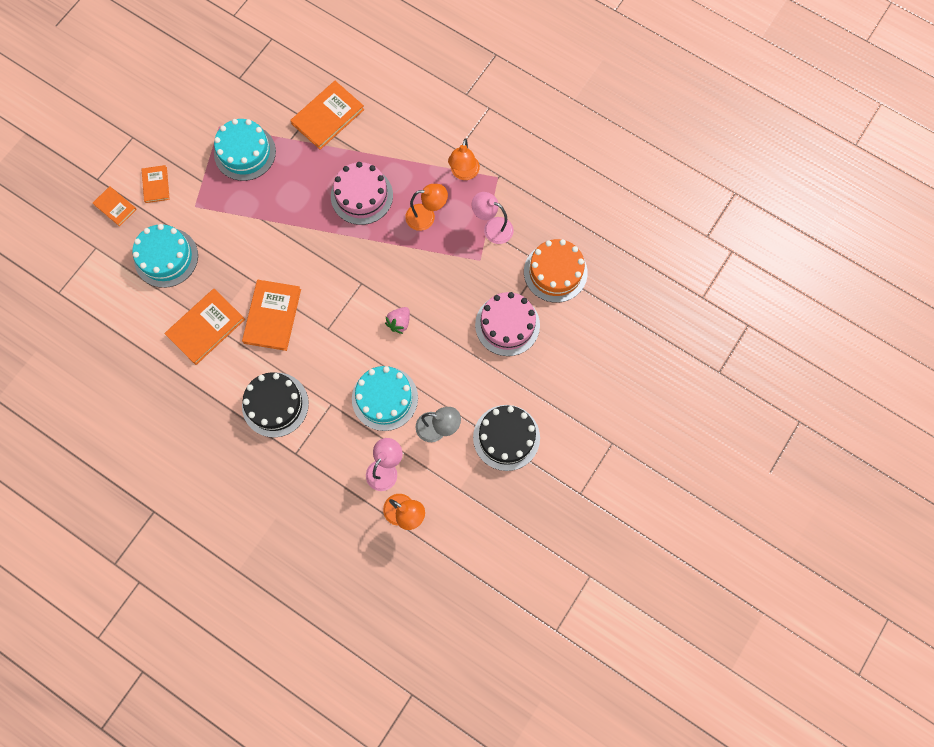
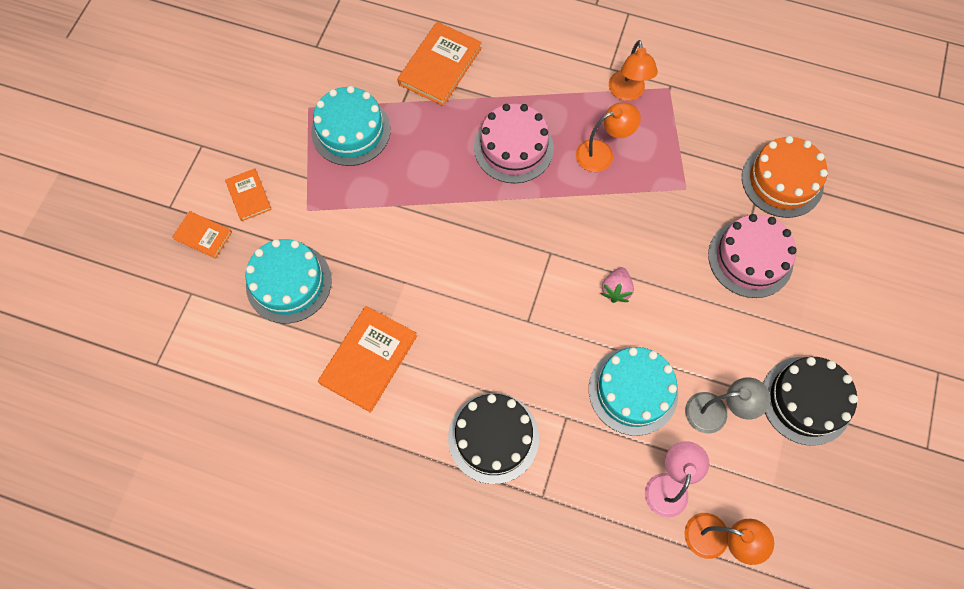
camera: 15 degrees left, 5 degrees down
(272, 316) = (451, 322): orange book -> none
(492, 228) = (686, 147): pink lamp -> none

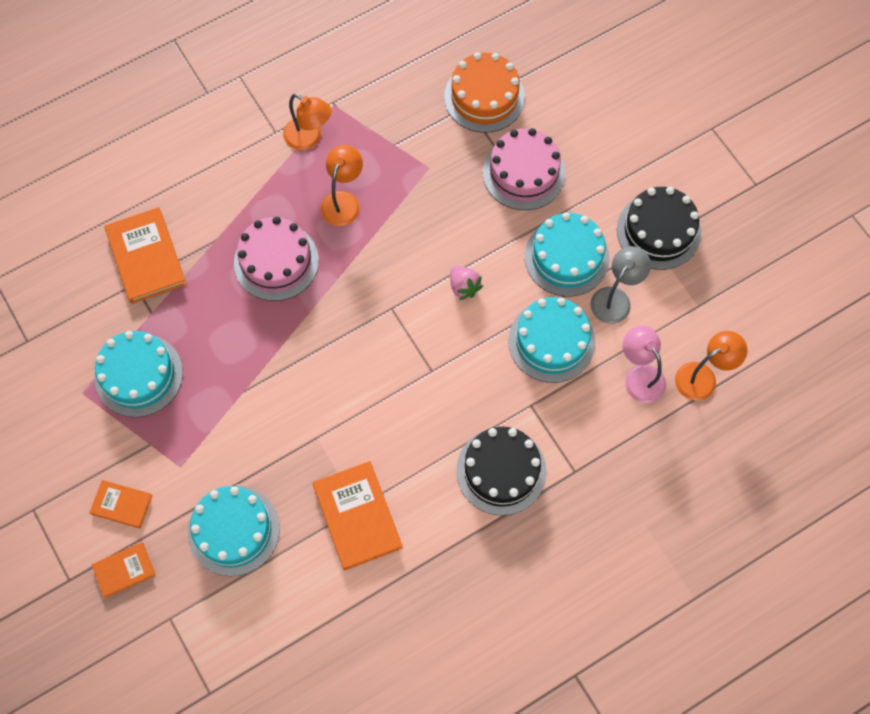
camera: 50 degrees left, 0 degrees up
(713, 346) = (566, 257): none -> turquoise cake

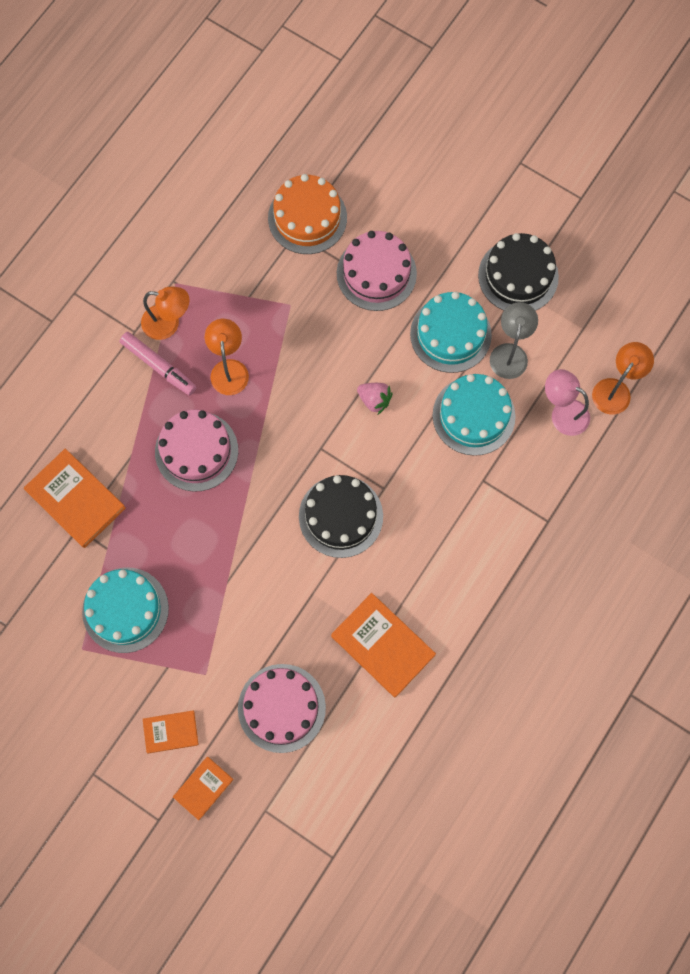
camera: 25 degrees left, 5 degrees up
(233, 530) = (281, 708): turquoise cake -> pink cake
(281, 172) = (159, 366): none -> pink marker
(501, 471) = (485, 549): black cake -> black cake (340, 516)

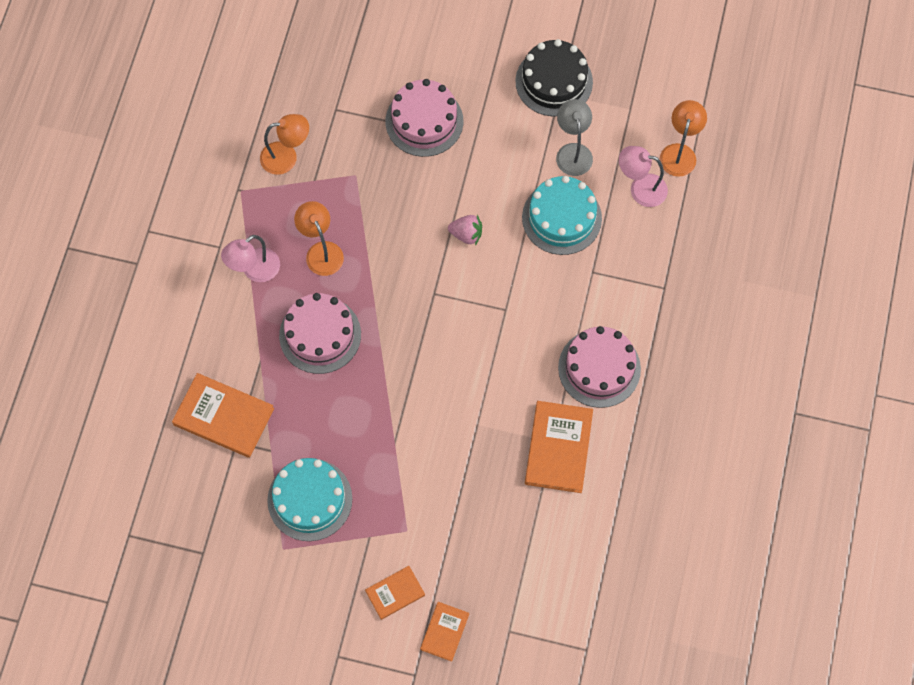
camera: 20 degrees left, 5 degrees down
(159, 366) = (254, 270): pink marker -> pink lamp
(168, 324) = (248, 229): orange lamp -> orange lamp (286, 157)
(281, 708) = (488, 535): pink cake -> pink cake (599, 368)
(307, 218) = (341, 92): orange cake -> none
(340, 516) = (476, 347): black cake -> none
(383, 645) = (558, 448): orange book -> orange book turned 75 degrees clockwise
(450, 334) = (513, 153): turquoise cake -> none

